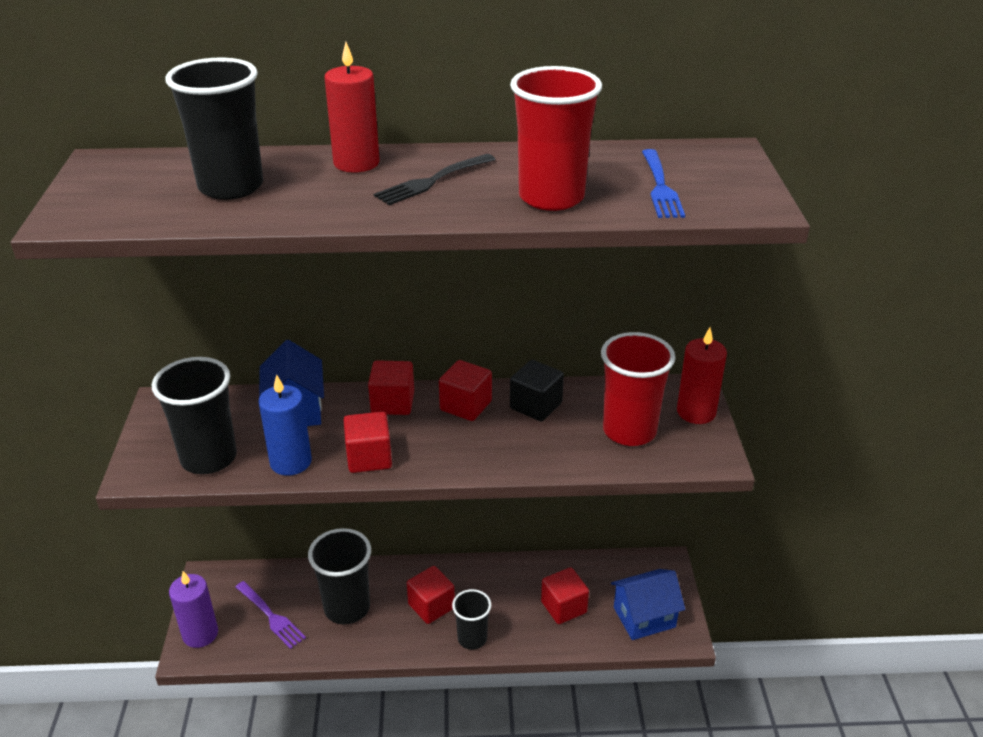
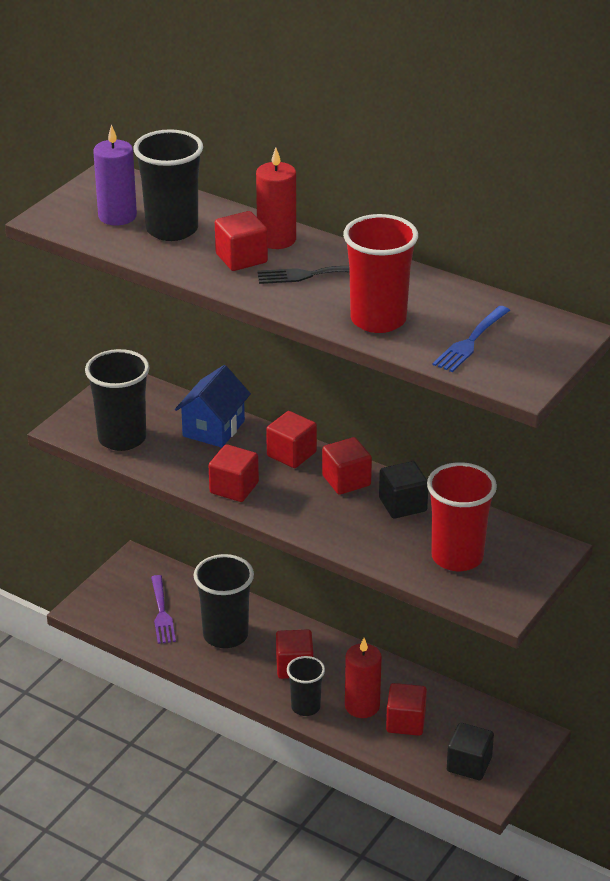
camera: 35 degrees right, 0 degrees up
(200, 634) = (100, 600): purple candle -> purple candle (117, 216)
(290, 462) = (175, 466): blue candle -> none
(340, 189) = (241, 258): none -> red cube
(644, 617) = (469, 764): blue house -> black cube
(696, 412) = (532, 567): red candle -> red candle (362, 706)

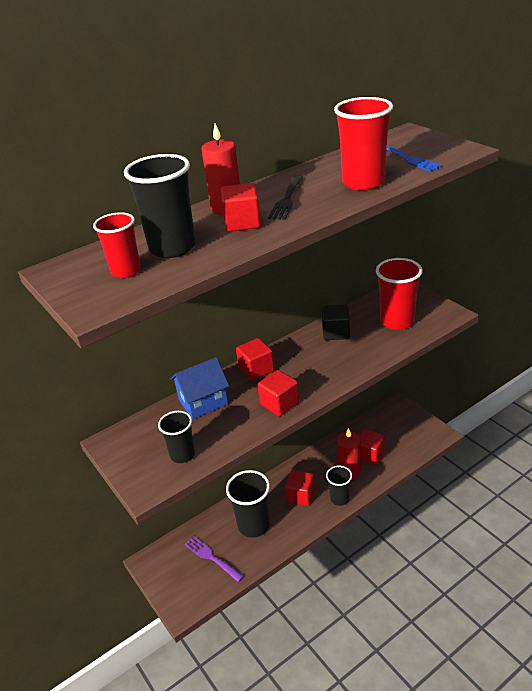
camera: 65 degrees left, 0 degrees up
(117, 216) = (126, 271): purple candle -> red cup
(122, 438) = (182, 455): black cup -> black cup, size x0.62
(161, 612) = (212, 557): purple fork -> purple fork turned 150 degrees counterclockwise
(213, 428) = (203, 402): blue house -> blue house turned 75 degrees counterclockwise
(346, 480) = (299, 351): red cube -> none
(469, 764) = (413, 436): black cube -> none

